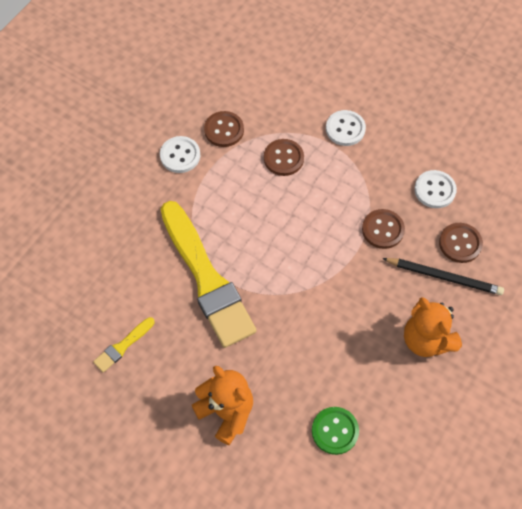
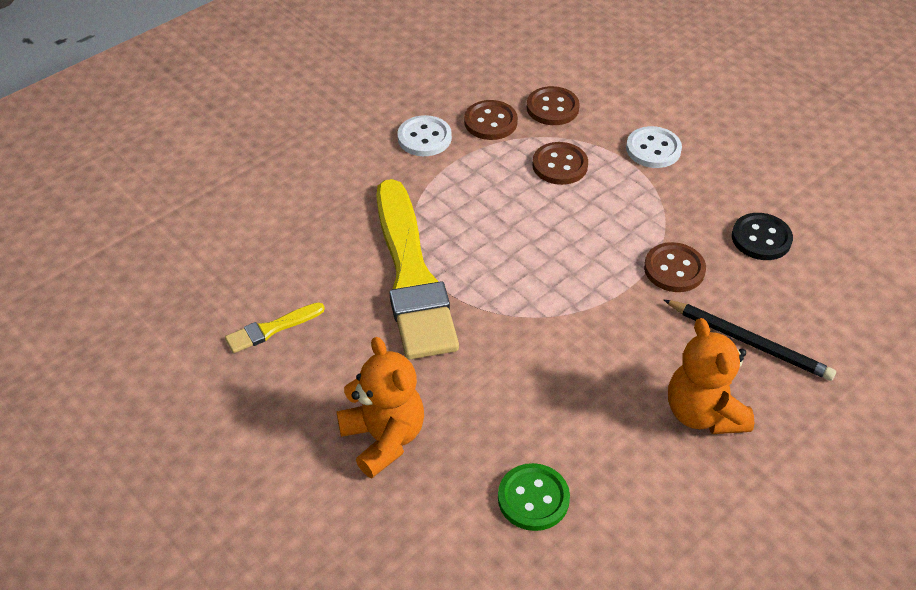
camera: 15 degrees right, 15 degrees down
(434, 190) = (761, 238): white button -> black button
(460, 243) = (783, 307): brown button -> brown button (552, 108)

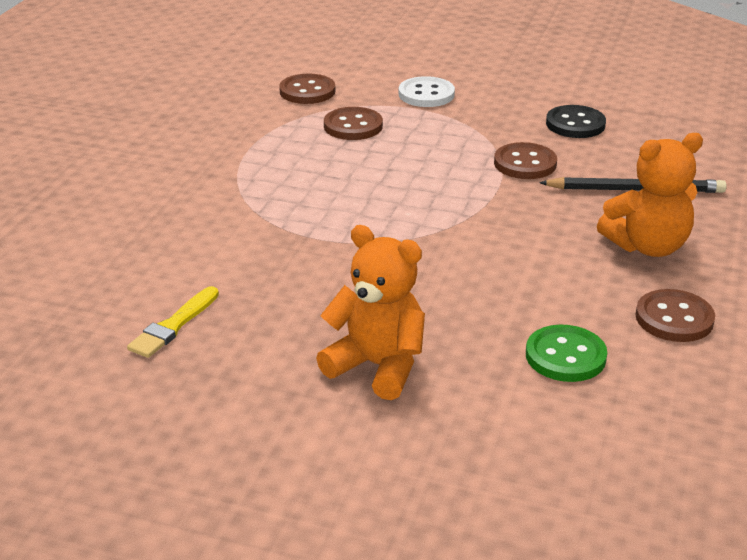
camera: 30 degrees left, 15 degrees down
(412, 276) = (286, 240): yellow brush -> none
(424, 138) = (201, 142): white button -> none
(490, 122) = (257, 115): brown button -> brown button (674, 318)
(703, 413) = (647, 246): orange teddy bear -> orange teddy bear turned 60 degrees counterclockwise

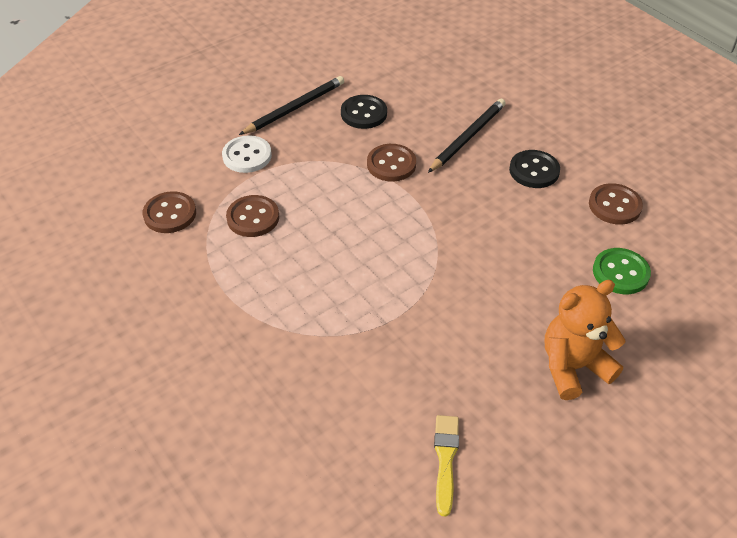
camera: 55 degrees left, 15 degrees up
(173, 326) = (445, 459): yellow brush -> yellow brush turned 150 degrees counterclockwise
(525, 90) = (295, 108): none -> black pencil
(647, 246) = (534, 171): orange teddy bear -> black button

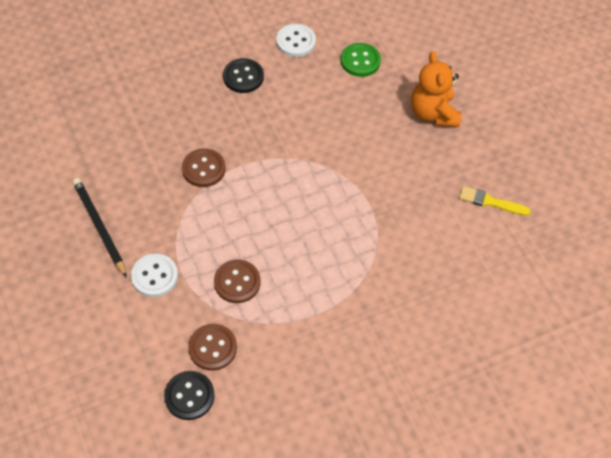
camera: 80 degrees left, 10 degrees up
(364, 113) = (129, 174): black button -> black button (189, 396)
(467, 137) = (188, 108): black pencil -> none
(614, 205) = (296, 41): brown button -> white button

